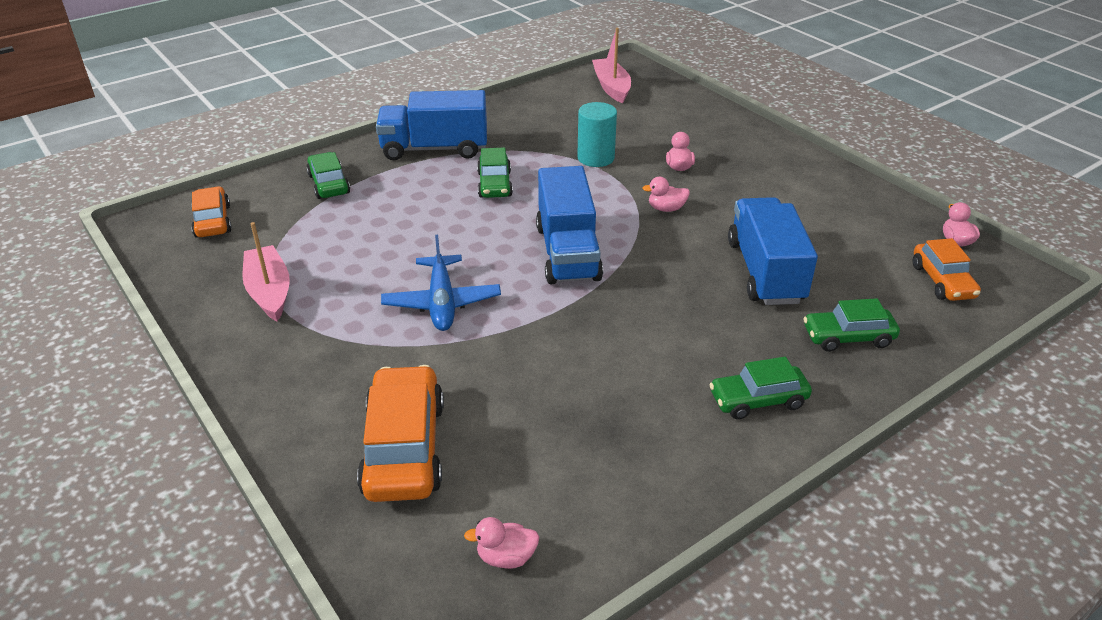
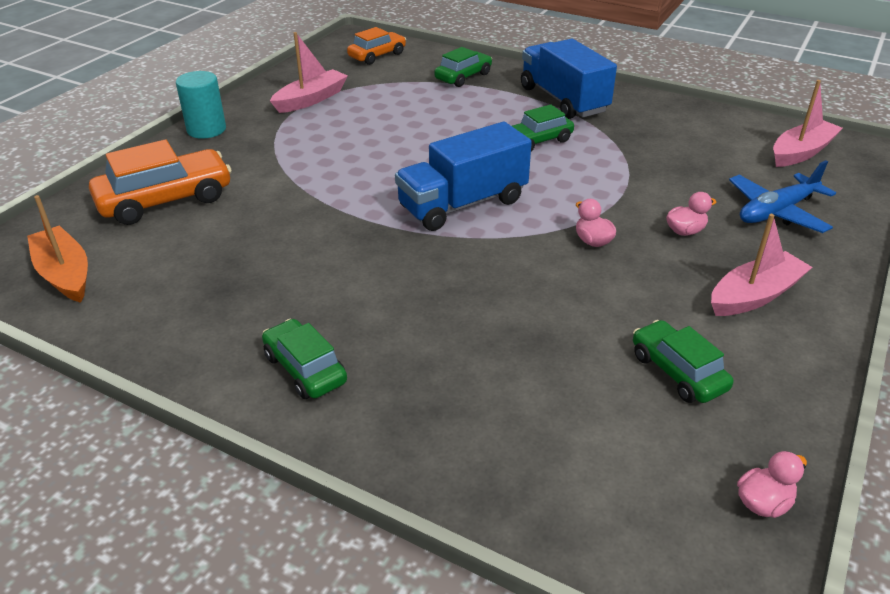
camera: 65 degrees right, 0 degrees up
(442, 302) = (344, 166): blue plane -> blue plane (777, 212)
(506, 557) = (64, 274): pink duck -> orange boat
(596, 158) = (643, 178): turquoise cylinder -> turquoise cylinder (206, 129)
(765, 272) = (533, 333): blue truck -> none
(768, 170) = (755, 295): none -> pink boat
(848, 337) = (453, 420): green car -> green car (677, 372)
(942, 281) = (643, 497): orange car -> none

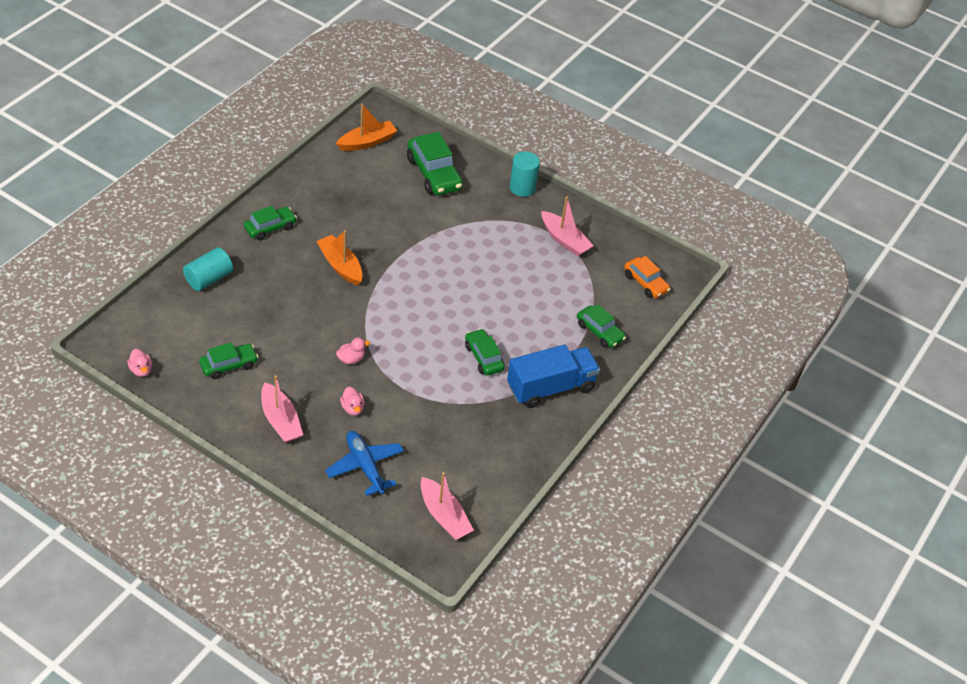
camera: 90 degrees right, 10 degrees up
(166, 200) = (434, 174): orange car -> green car
(393, 272) = (340, 265): none -> orange boat
(463, 204) = (405, 304): blue truck -> none
(467, 439) = (209, 279): none -> turquoise cylinder

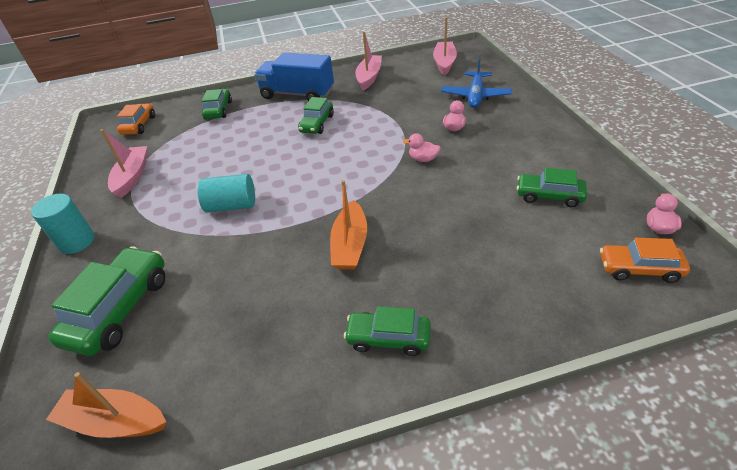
camera: 130 degrees left, 5 degrees down
(147, 331) = (639, 269): none -> orange car
(209, 279) = (522, 302): turquoise cylinder -> turquoise cylinder (232, 205)
(280, 420) = (523, 139): pink boat -> pink boat (369, 77)

